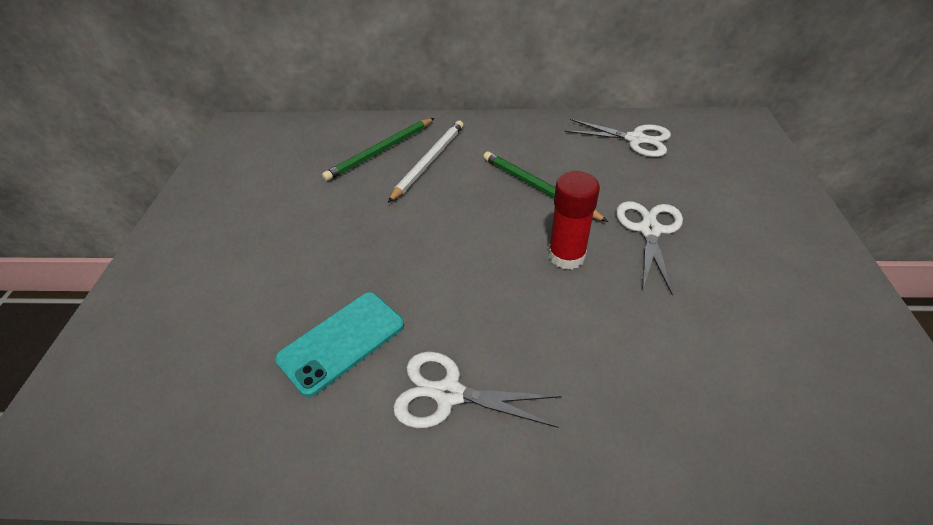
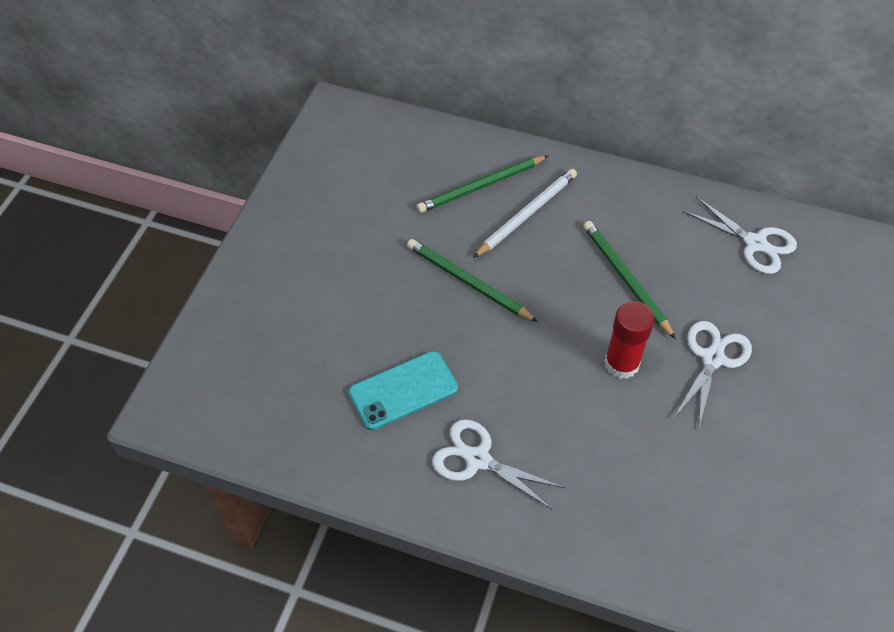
camera: 15 degrees right, 10 degrees up
(389, 225) = (468, 282): none -> green pencil

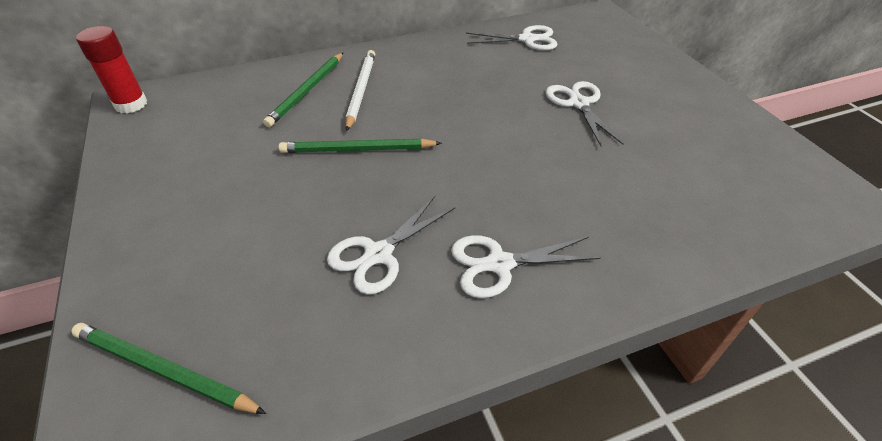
camera: 40 degrees left, 10 degrees down
(403, 390) = (378, 254): turquoise phone -> white scissors
(621, 363) = (527, 137): red glue stick -> red glue stick (131, 104)
(626, 279) = (473, 92): green pencil -> green pencil (164, 371)

